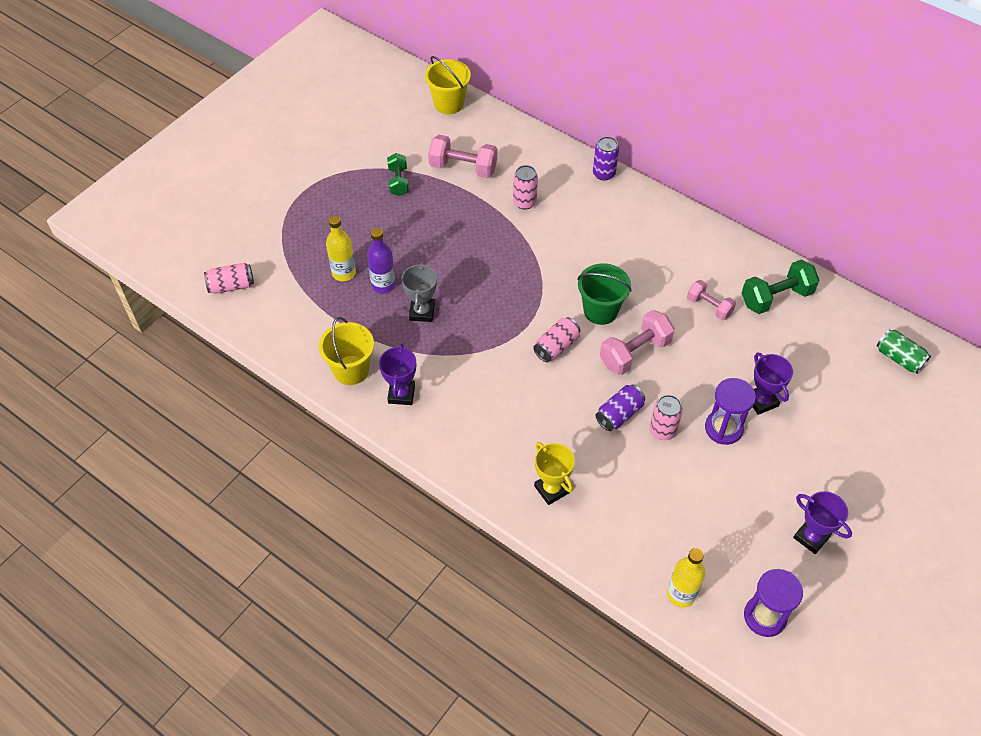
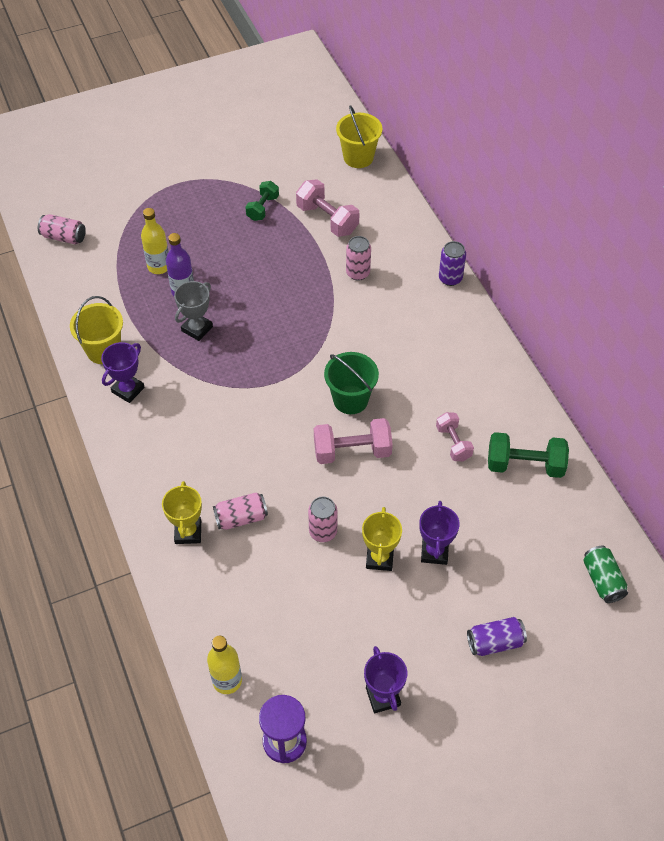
camera: 30 degrees right, 0 degrees up
(556, 346) = (287, 412): pink can -> pink can (241, 518)
(619, 414) = (296, 498): purple can -> purple can (495, 642)
(723, 428) = (379, 558): purple hourglass -> yellow trophy

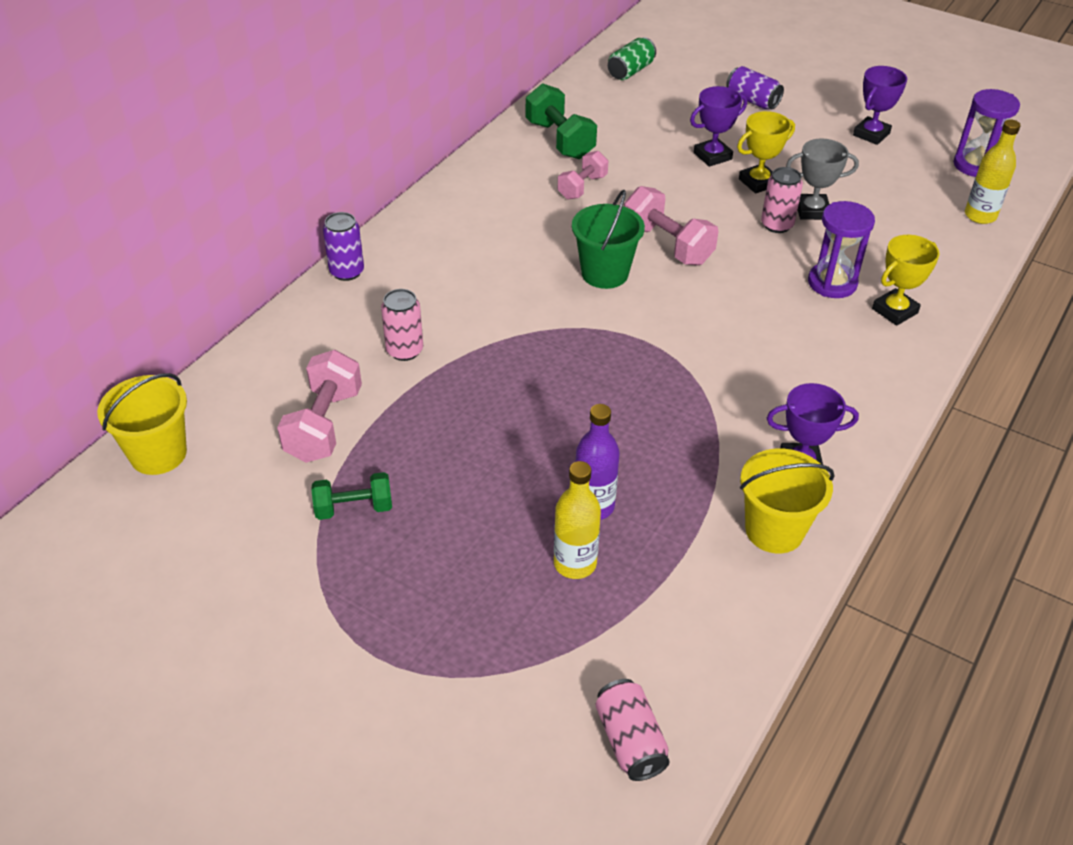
camera: 125 degrees left, 10 degrees down
(197, 329) = (641, 454): grey trophy -> grey trophy (812, 211)
(241, 518) = (832, 283): pink can -> purple hourglass

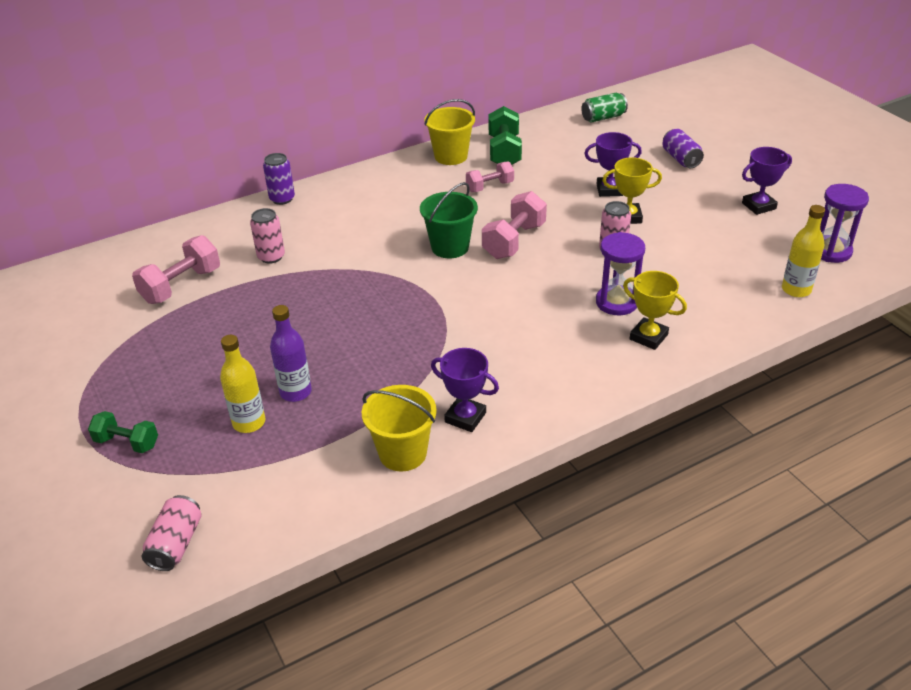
camera: 30 degrees right, 5 degrees down
(158, 454) = (76, 271): yellow bucket -> yellow bucket (451, 156)
(354, 508) = (151, 340): green dumbbell -> green dumbbell (127, 443)
(667, 245) = (514, 241): pink dumbbell -> pink dumbbell turned 45 degrees clockwise
(812, 211) = (652, 248): grey trophy -> none
(894, 311) = (648, 337): yellow trophy -> yellow trophy turned 45 degrees clockwise

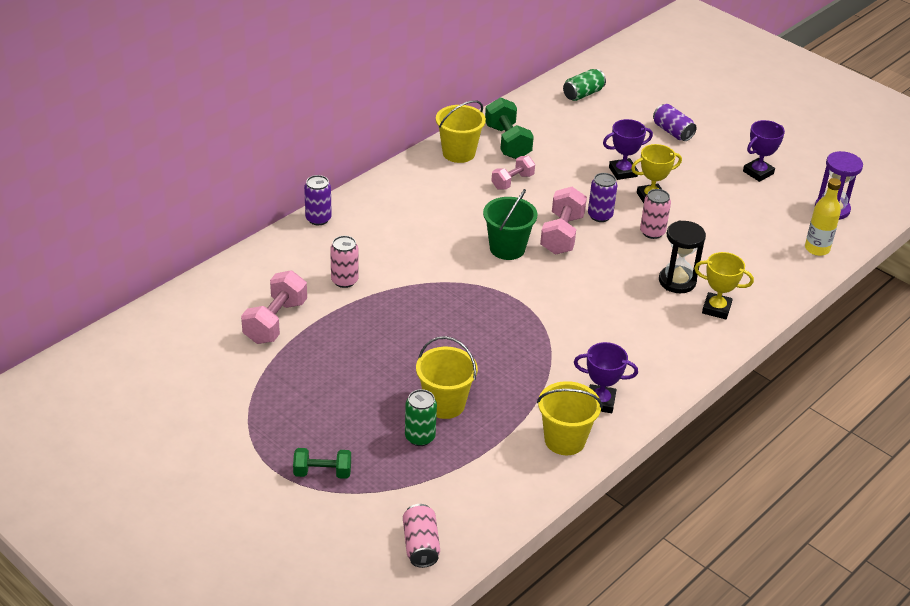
camera: 20 degrees left, 0 degrees up
(249, 422) = (420, 437): yellow bottle -> green can
(295, 392) = (444, 404): purple bottle -> yellow bucket
(564, 228) = (600, 216): none -> purple can
(616, 302) = (677, 281): purple hourglass -> black hourglass

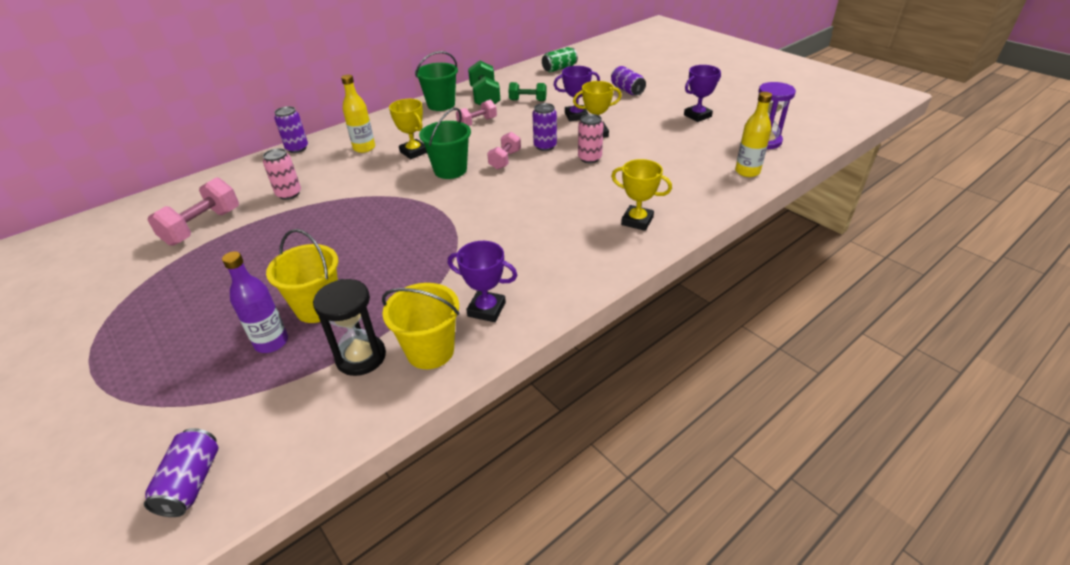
camera: 10 degrees right, 0 degrees up
(322, 473) = (140, 380): green dumbbell -> green dumbbell (528, 100)
(397, 218) = (364, 148): none -> yellow bottle
(420, 437) = (271, 342): green can -> purple bottle
(420, 545) = (191, 482): pink can -> purple can
(456, 224) = (414, 152): none -> yellow trophy
(458, 153) = (441, 105): yellow bucket -> green bucket
(562, 235) = (505, 160): pink dumbbell -> pink dumbbell, size x0.64
(677, 281) = (603, 197): black hourglass -> black hourglass (361, 357)

